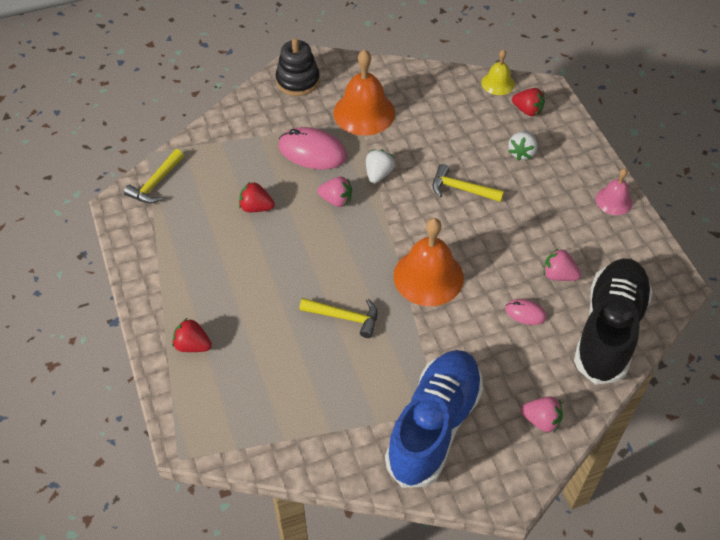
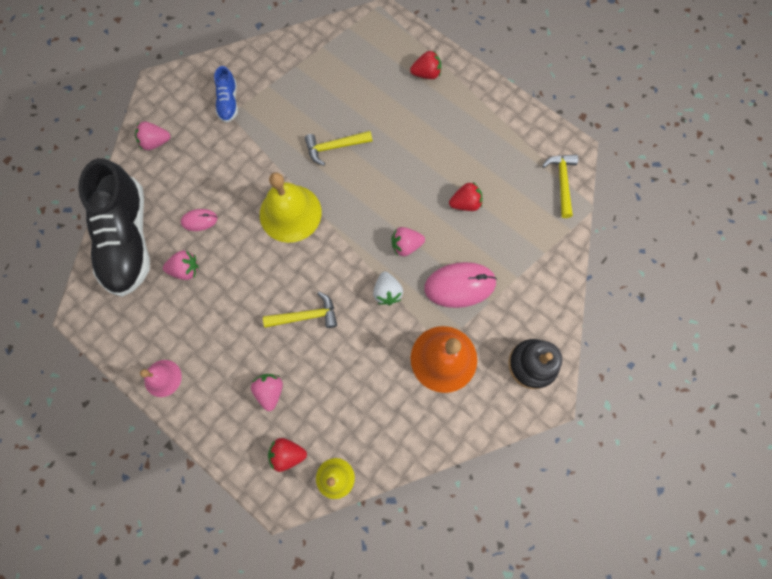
camera: 150 degrees right, 20 degrees up
(428, 276) = (290, 213): orange bell -> yellow bell
(434, 426) = (228, 102): blue shoe -> blue shoe, size x0.45
(522, 153) = (270, 391): white strawberry -> pink strawberry

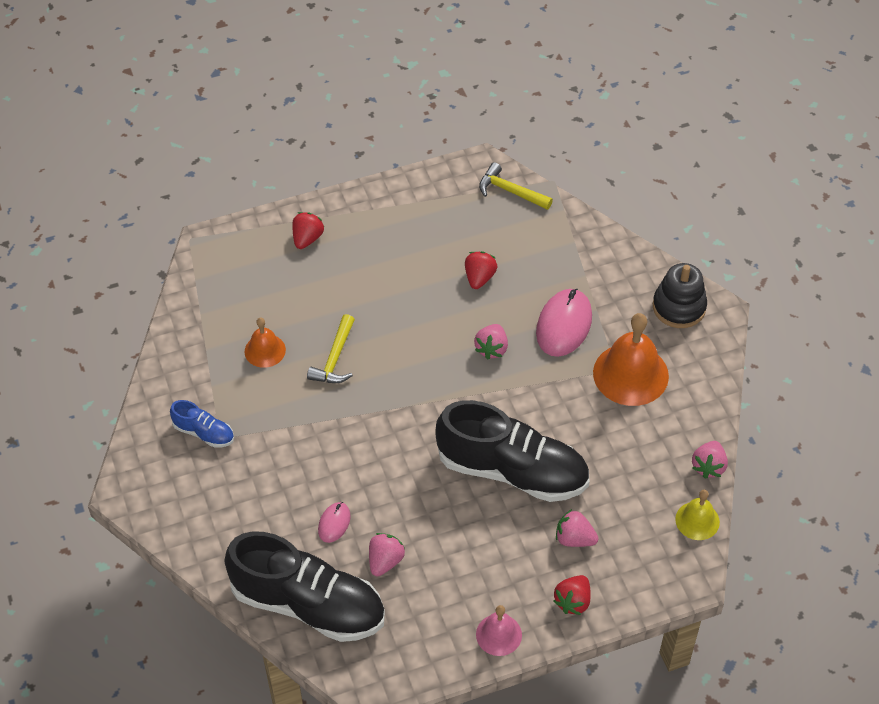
camera: 60 degrees left, 20 degrees down
(155, 142) = (202, 527): pink strawberry -> pink strawberry (708, 466)
(287, 454) = (649, 551): red strawberry -> red strawberry (573, 601)
(290, 213) = (385, 433): yellow bell -> none
(306, 316) = (512, 471): yellow hammer -> black shoe
(315, 101) = (265, 350): none -> orange bell
(387, 292) = (532, 388): white strawberry -> none

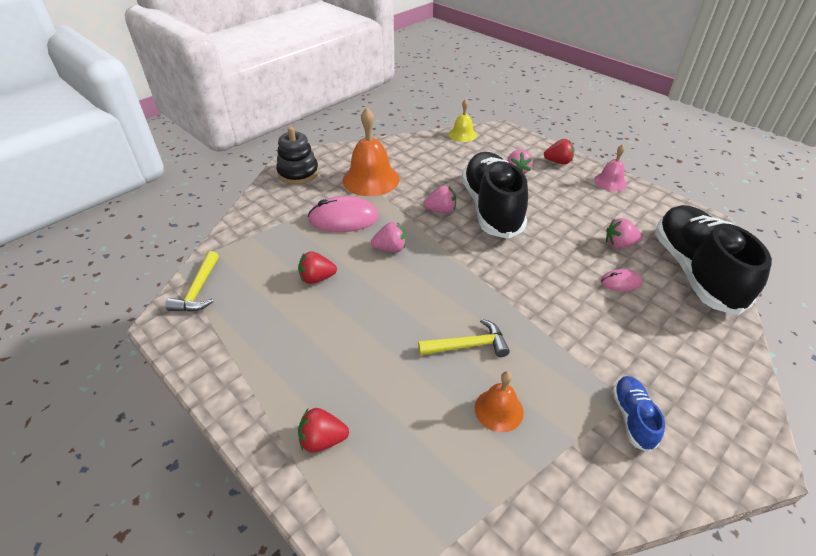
camera: 115 degrees left, 10 degrees down
(708, 466) = (422, 138): pink strawberry -> pink strawberry (441, 210)

